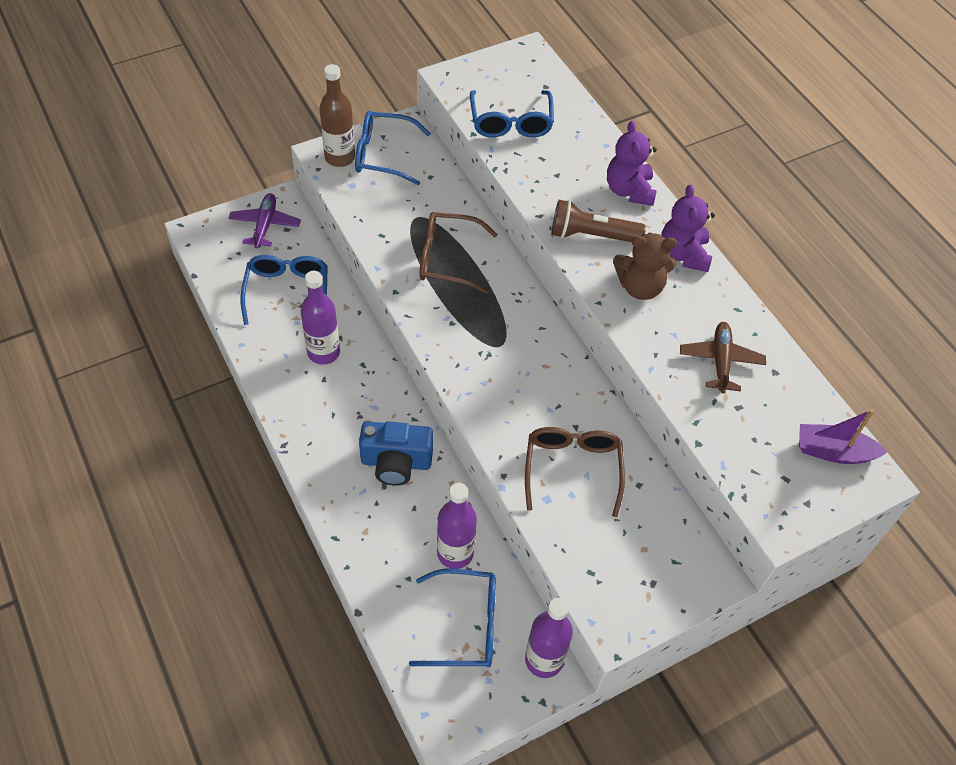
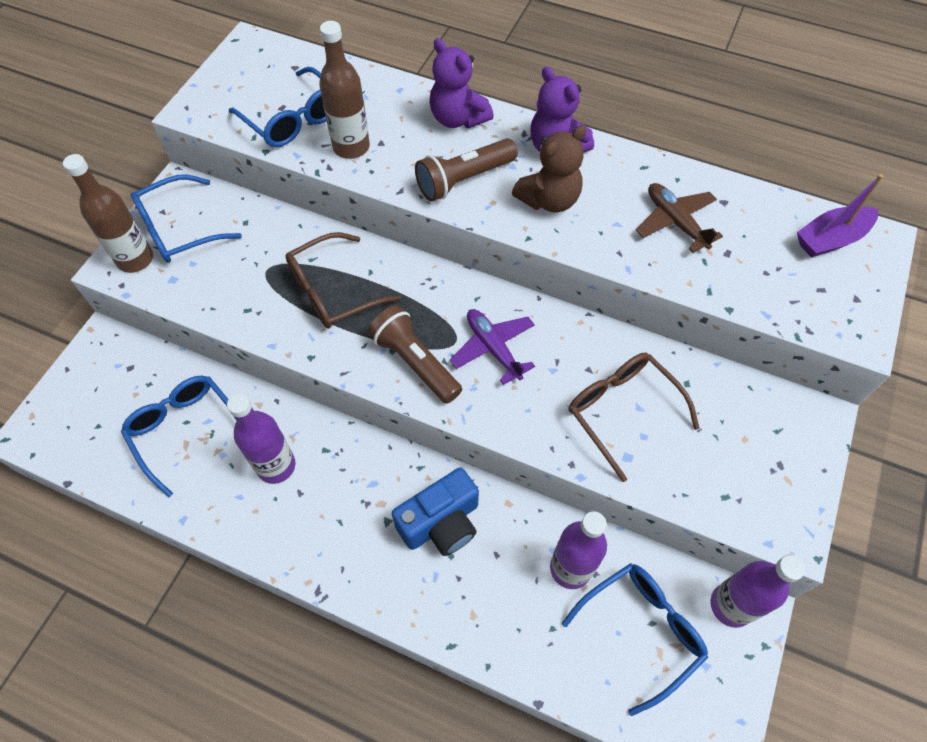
camera: 35 degrees left, 5 degrees up
(265, 225) = (103, 378): purple plane -> purple plane (493, 348)
(459, 340) = (415, 362): none -> brown flashlight
(533, 165) = (351, 147): none -> brown bottle

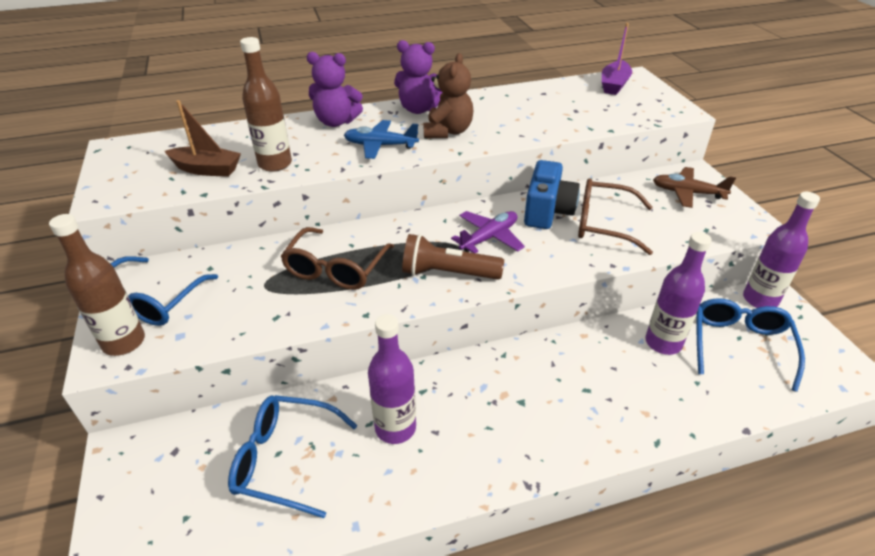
camera: 40 degrees left, 20 degrees down
(293, 119) = (207, 169): blue glasses -> brown boat
(441, 523) = (558, 376): blue camera -> blue camera (547, 211)
(464, 180) = (380, 146): brown flashlight -> blue plane
(493, 348) = (489, 238): purple plane -> purple plane turned 120 degrees clockwise
(675, 222) = (531, 110): brown plane -> brown plane (687, 193)

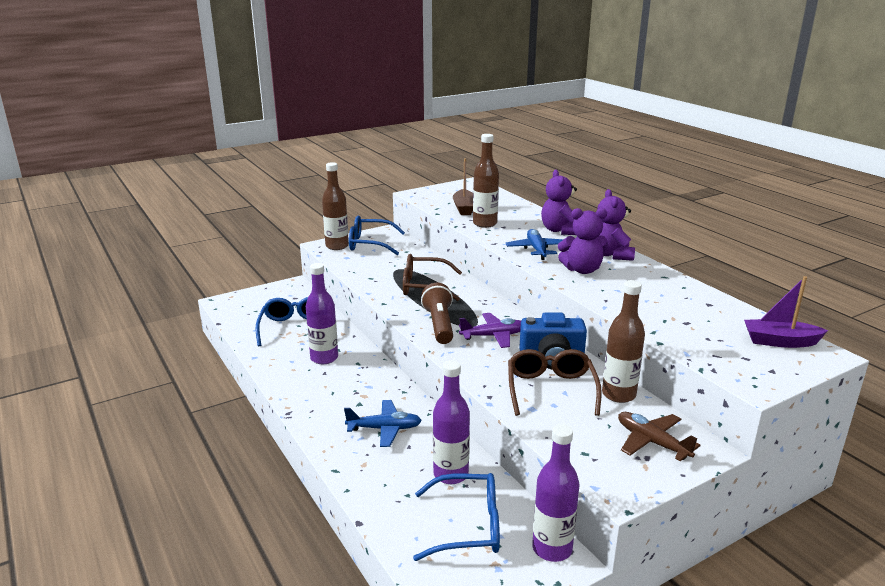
camera: 75 degrees right, 15 degrees down
(448, 132) = (582, 270): brown teddy bear -> purple teddy bear
(489, 238) = (494, 336): purple plane -> purple plane turned 45 degrees counterclockwise
(579, 384) = (384, 429): none -> blue plane
(615, 190) = (618, 394): none -> brown bottle
(687, 193) = (652, 442): brown plane -> brown plane turned 45 degrees counterclockwise

